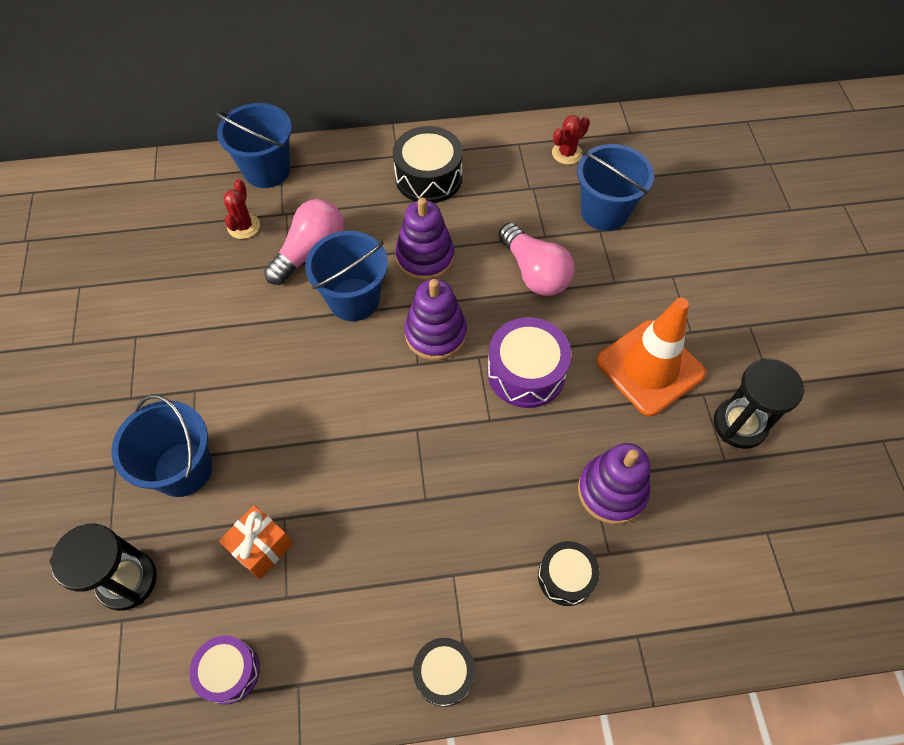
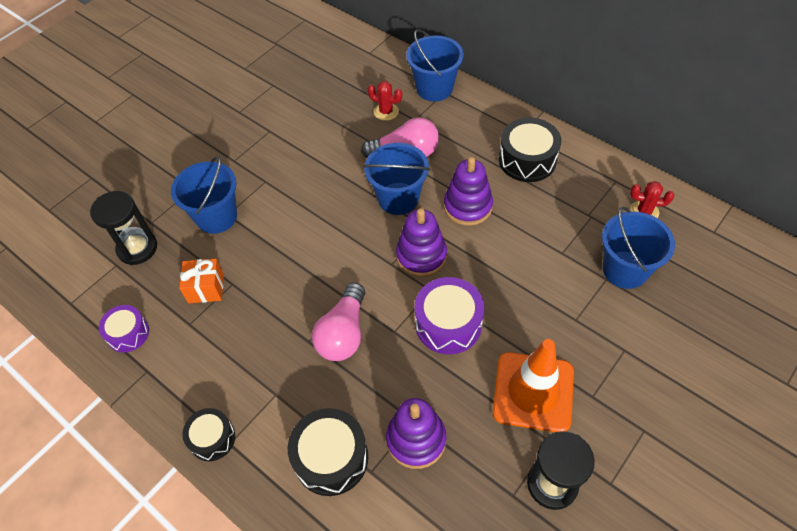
camera: 50 degrees right, 5 degrees down
(243, 226) = (386, 112): red cactus -> red cactus turned 60 degrees clockwise
(534, 272) = (527, 269): pink light bulb -> pink light bulb (343, 333)
(566, 577) = (331, 458): black drum -> black drum, size x1.59

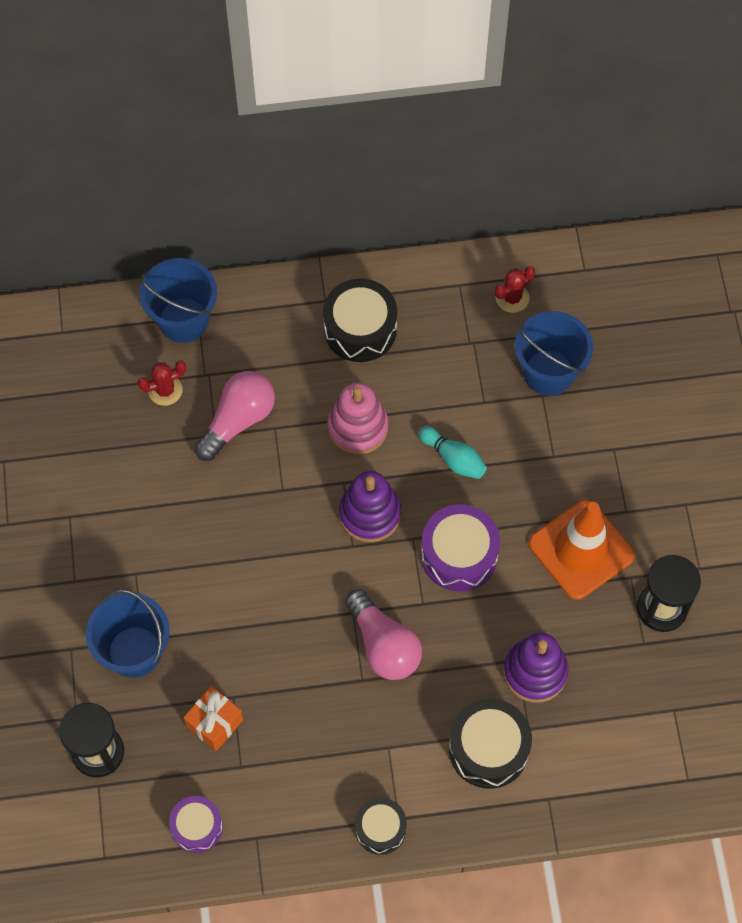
camera: 50 degrees left, 10 degrees up
(398, 198) = (286, 476): blue bucket -> none
(467, 206) = (358, 427): purple stacking toy -> pink stacking toy
(507, 268) = (453, 458): none -> turquoise bowling pin

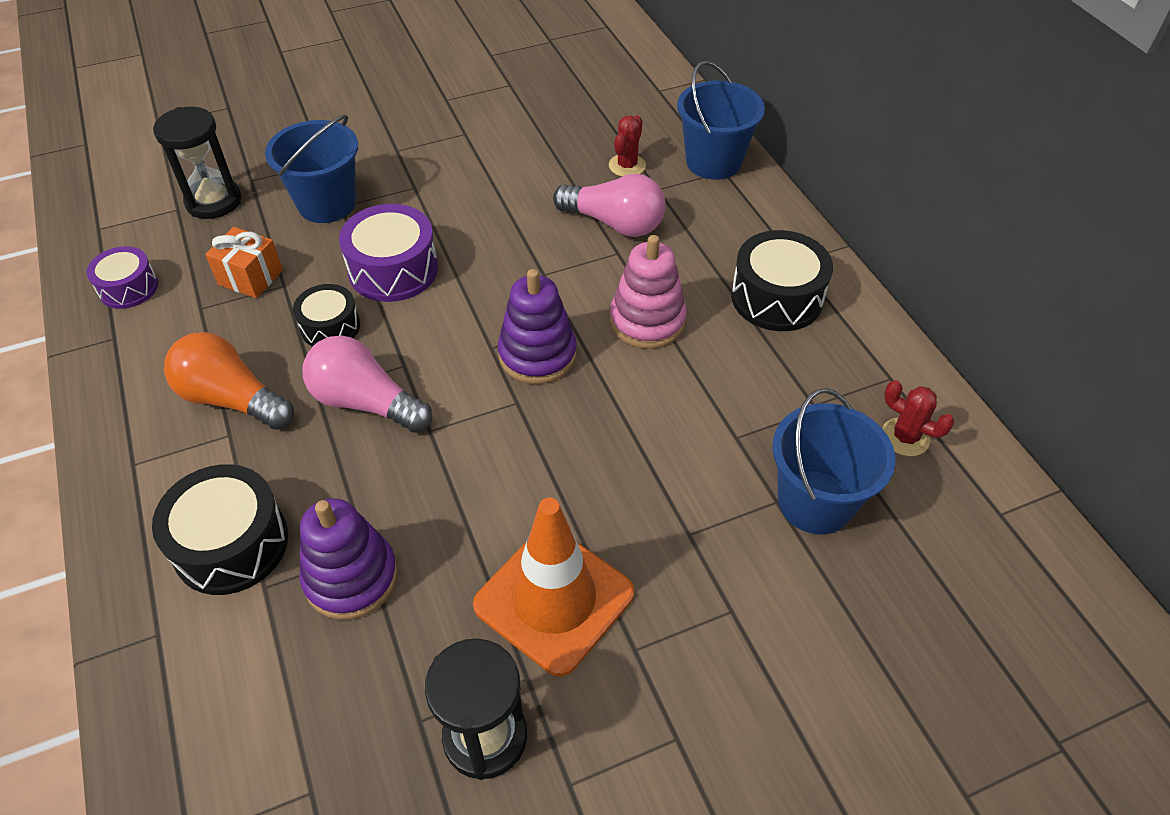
camera: 75 degrees right, 15 degrees down
(165, 390) = (627, 166): red cactus -> red cactus turned 60 degrees clockwise
(352, 744) = (232, 399): none -> orange light bulb
(380, 829) = (119, 449): black drum -> black drum (330, 327)
(383, 645) = (366, 402): pink light bulb -> pink light bulb turned 75 degrees clockwise
(453, 458) = (642, 421): turquoise bowling pin -> none
(459, 555) = (507, 454): purple drum -> purple drum (393, 270)

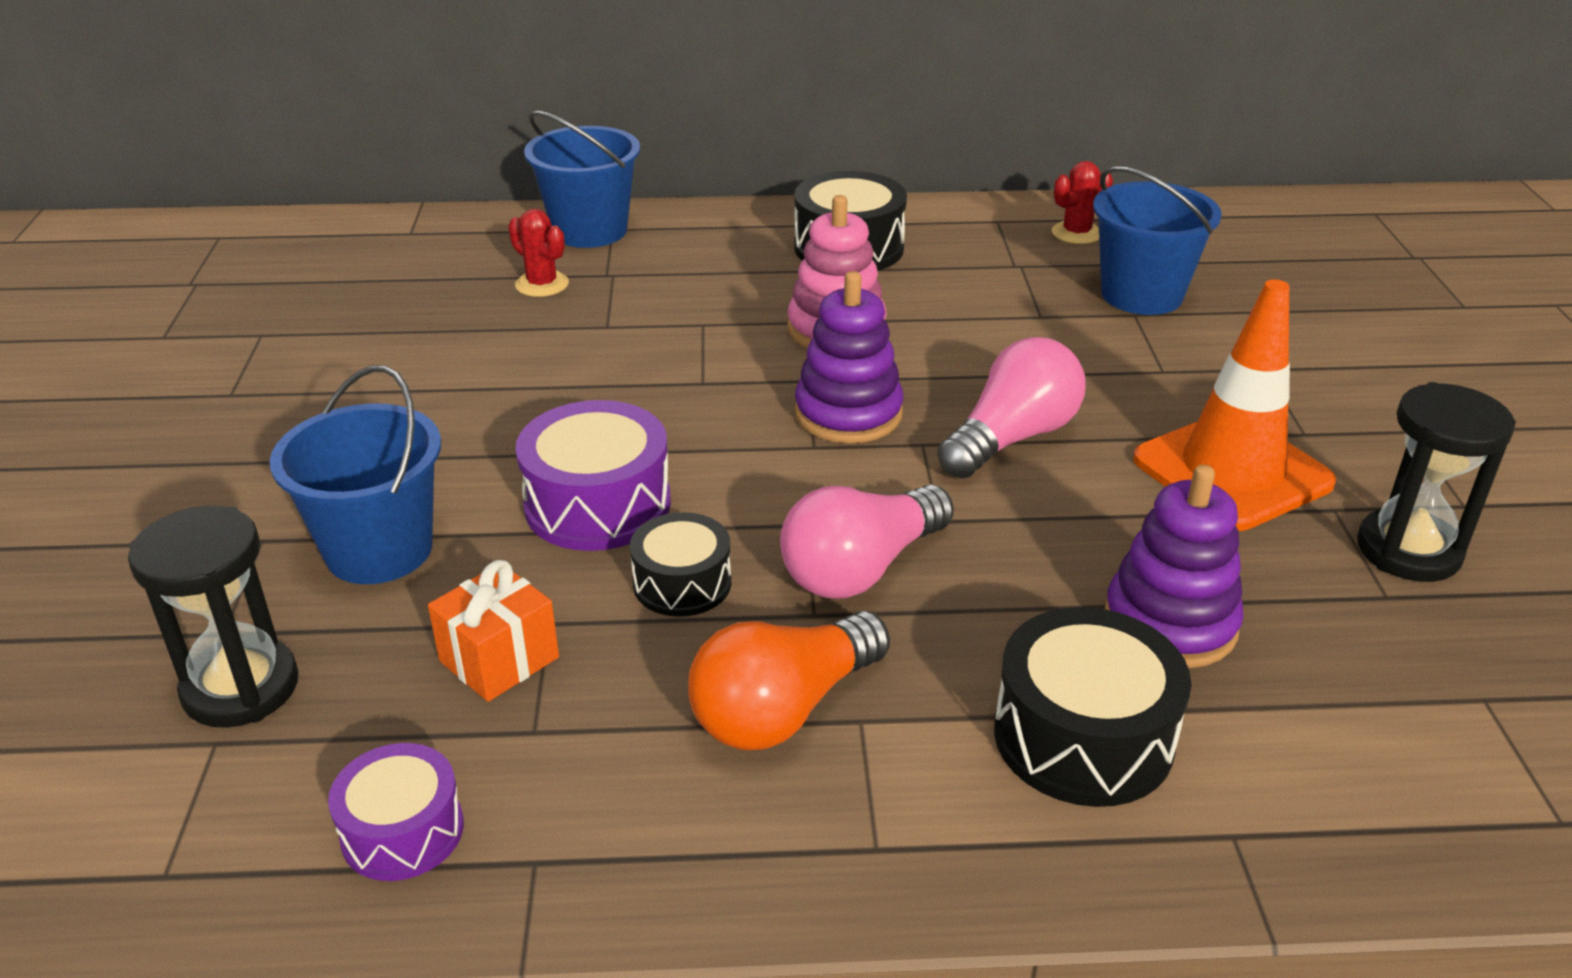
camera: 70 degrees left, 15 degrees down
(614, 223) = (646, 315): pink light bulb -> pink light bulb (1012, 438)

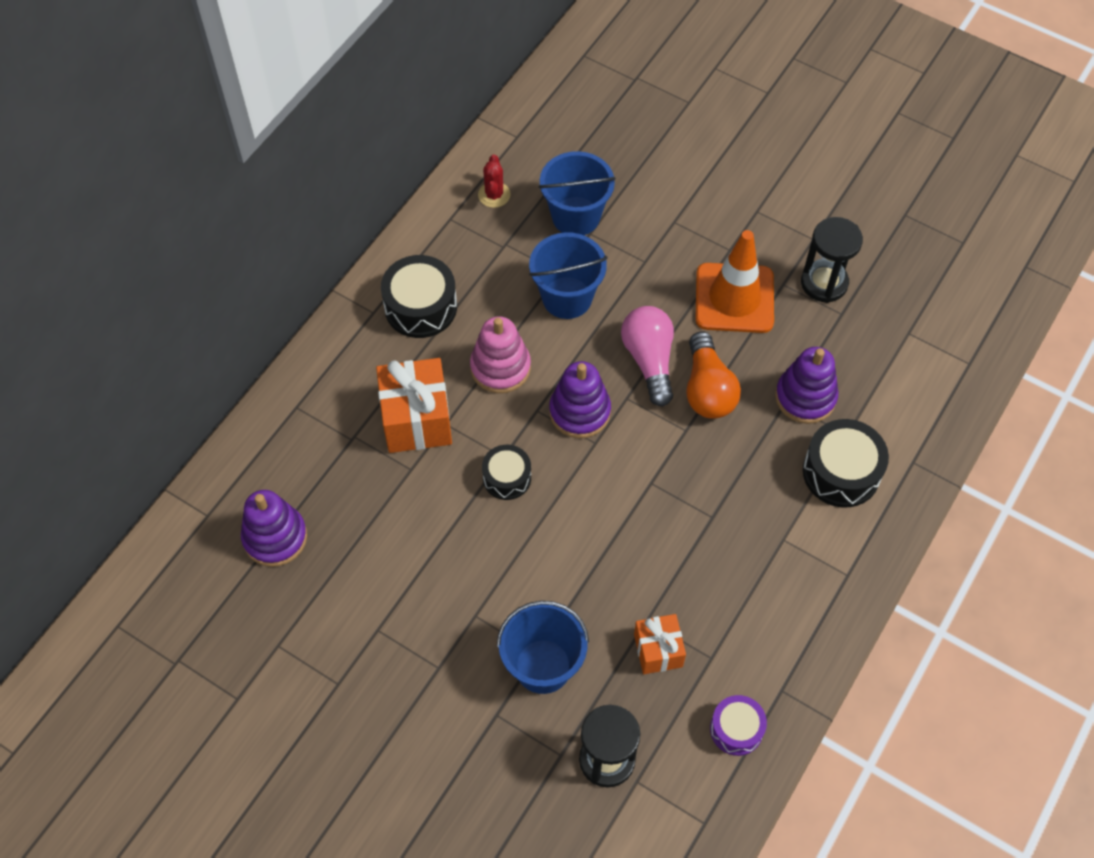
camera: 55 degrees left, 25 degrees up
(417, 279) = (275, 537): none -> purple stacking toy
(542, 284) = (336, 477): red cactus -> none
(590, 231) = (289, 420): blue bucket -> blue bucket (567, 297)
(598, 504) = (574, 557): purple drum -> none
(682, 583) = (657, 554): black drum -> black drum (507, 478)
(684, 303) = (416, 419): none -> orange gift
(783, 709) = (759, 562): orange light bulb -> orange light bulb (707, 389)
(861, 569) = (696, 481): pink light bulb -> none

